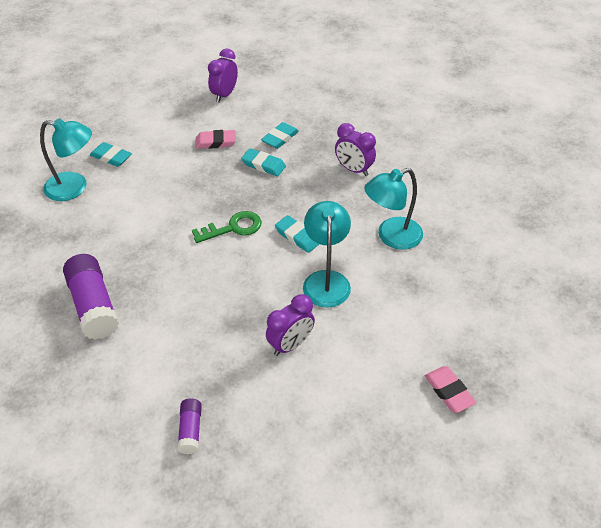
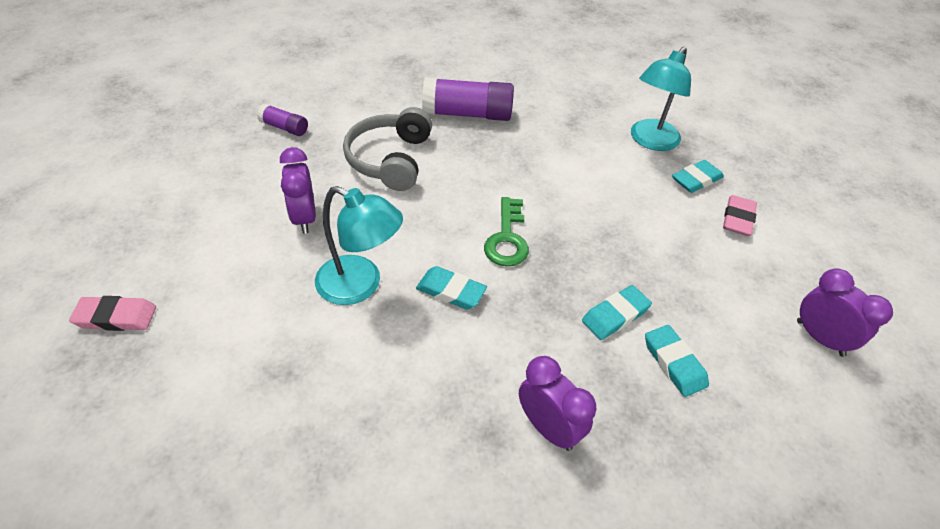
camera: 115 degrees right, 0 degrees up
(189, 327) = (390, 160): none -> grey headphones
(216, 142) = (692, 283): pink eraser -> pink eraser (738, 219)
(297, 236) = (451, 291): turquoise eraser -> turquoise eraser turned 45 degrees clockwise
(353, 169) = (548, 428): purple clock -> purple clock turned 75 degrees clockwise
(391, 237) = (374, 397): turquoise lamp -> none

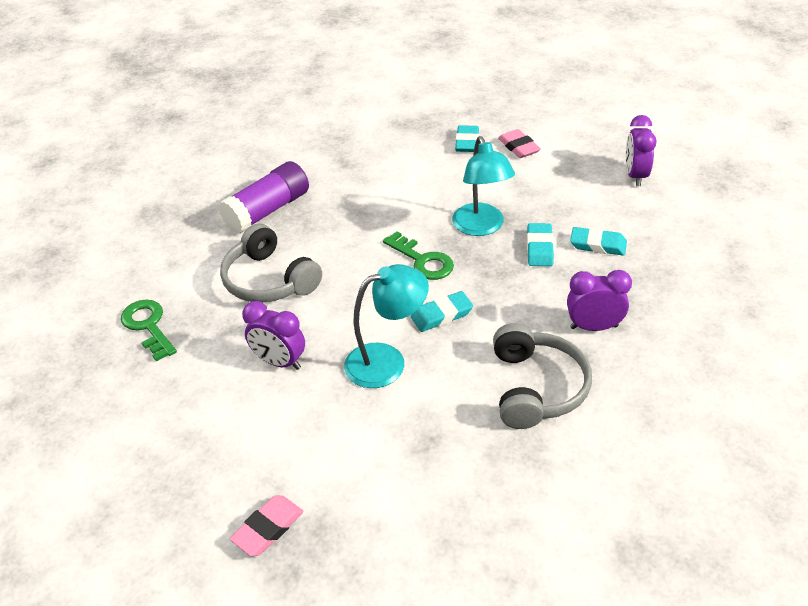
camera: 45 degrees left, 5 degrees down
(284, 128) = (148, 326): purple glue stick -> green key
(417, 423) = (536, 387): none -> grey headphones
(650, 141) = (408, 139): turquoise lamp -> turquoise lamp (481, 227)
(820, 338) = (635, 176): purple clock -> purple clock turned 90 degrees counterclockwise

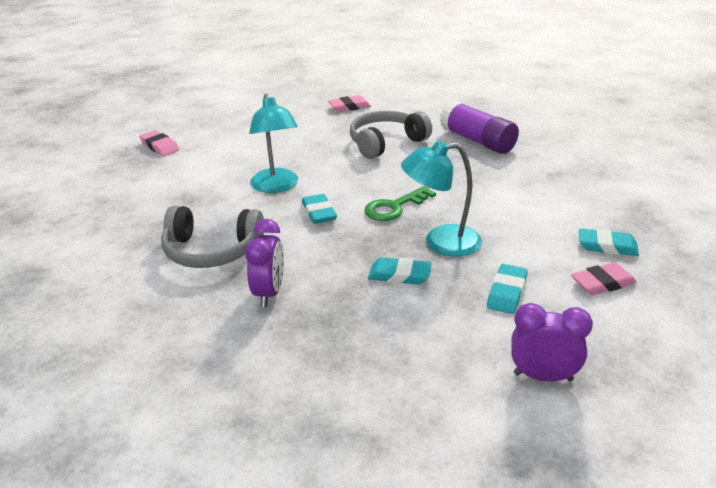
camera: 95 degrees right, 10 degrees down
(148, 326) = (349, 107): green key -> pink eraser
(279, 362) = (295, 148): purple clock -> none
(598, 245) = (397, 317): turquoise eraser -> turquoise eraser (506, 292)

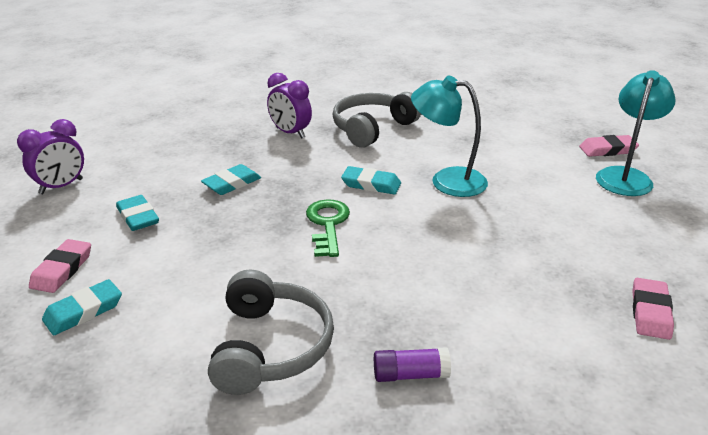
camera: 125 degrees right, 0 degrees up
(386, 143) = (485, 287): grey headphones -> grey headphones (270, 347)
(441, 242) = (240, 221): turquoise lamp -> turquoise lamp (626, 176)
(477, 141) = (410, 375): purple glue stick -> purple glue stick, size x0.52

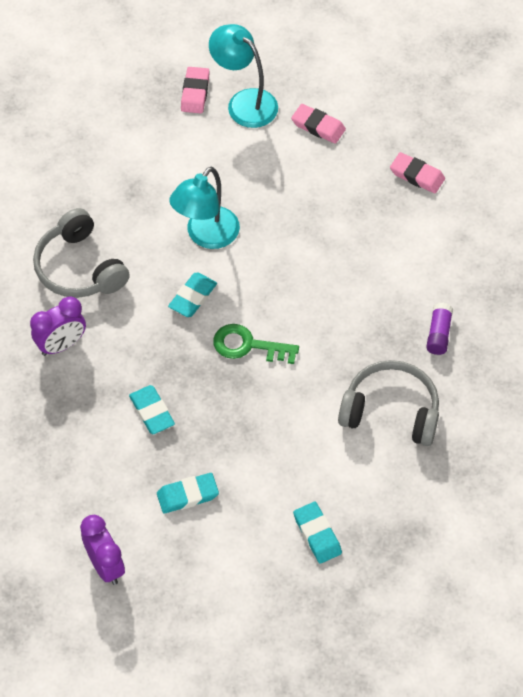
camera: 75 degrees left, 25 degrees up
(62, 270) = (255, 554): pink eraser -> pink eraser (318, 126)

